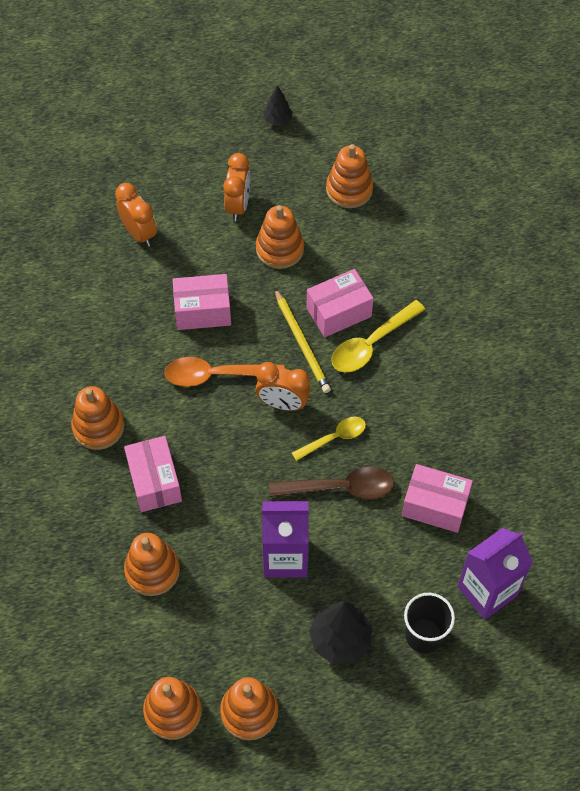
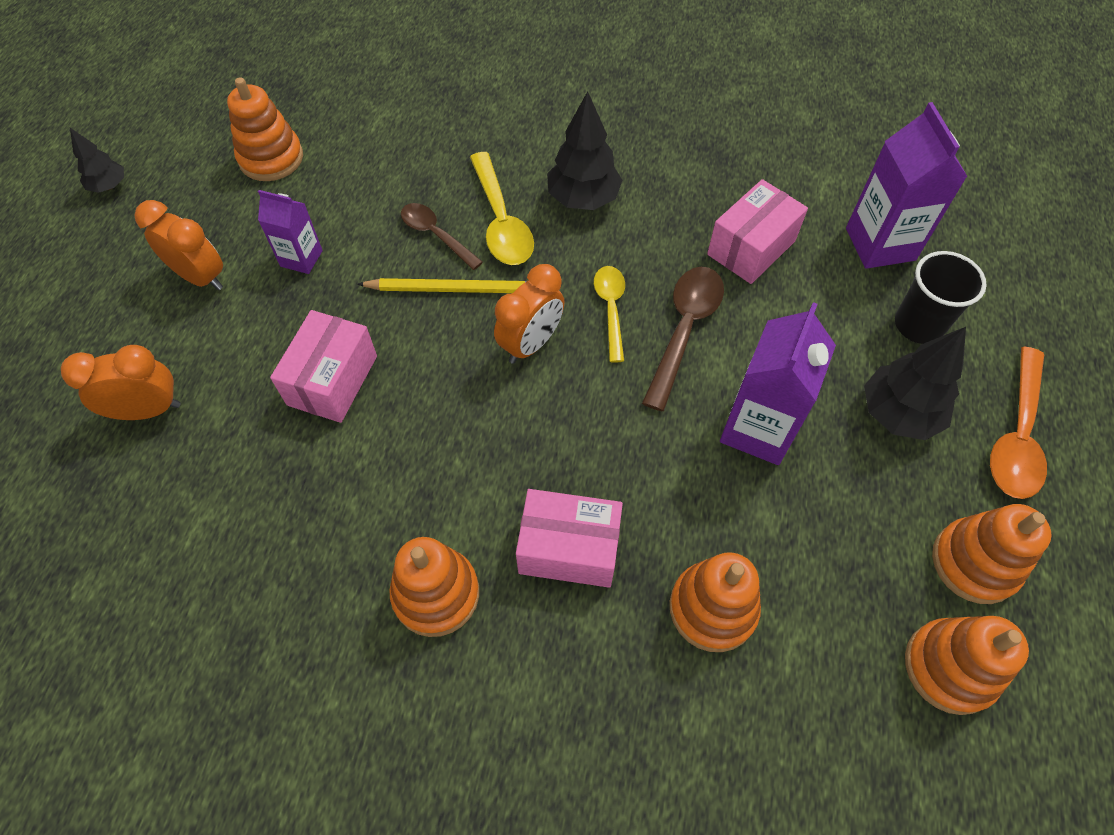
camera: 65 degrees left, 0 degrees up
(216, 375) = (442, 404): orange spoon -> orange spoon (1016, 436)
(280, 249) = (301, 258): orange stacking toy -> purple carton
(339, 312) = (436, 235): pink box -> brown spoon
(419, 384) = (583, 199): none -> black tree

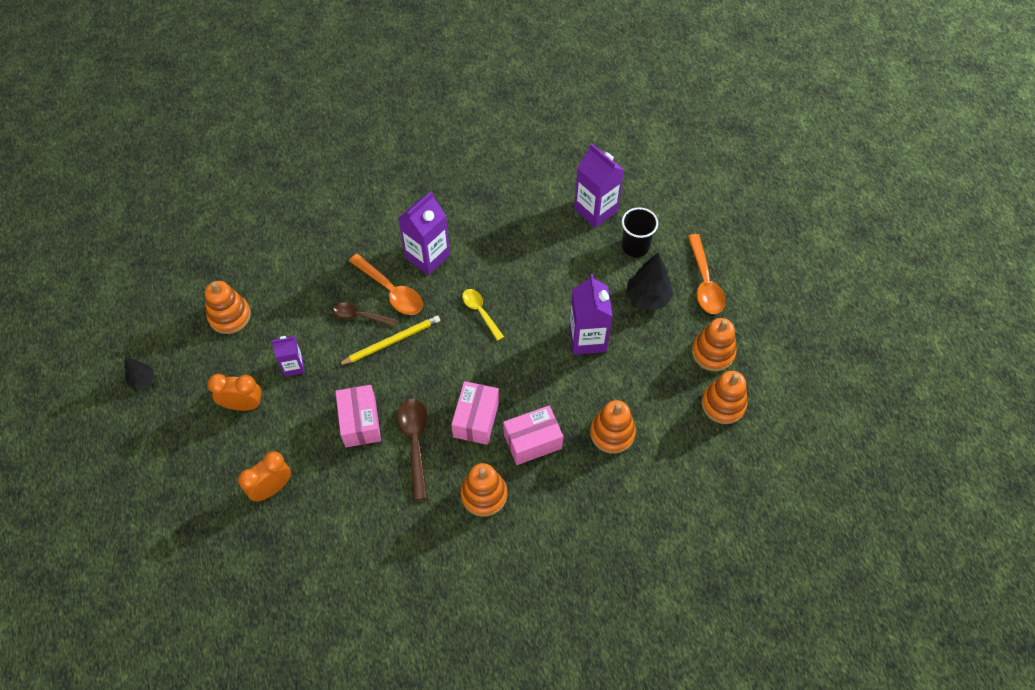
camera: 30 degrees left, 0 degrees up
(501, 221) = (391, 291): yellow spoon -> orange spoon
(531, 344) = (451, 351): orange clock -> none
(583, 199) = (427, 256): black tree -> purple carton
(684, 330) = (524, 305): brown spoon -> brown spoon (415, 443)
(751, 248) = (532, 243): pink box -> pink box (476, 419)

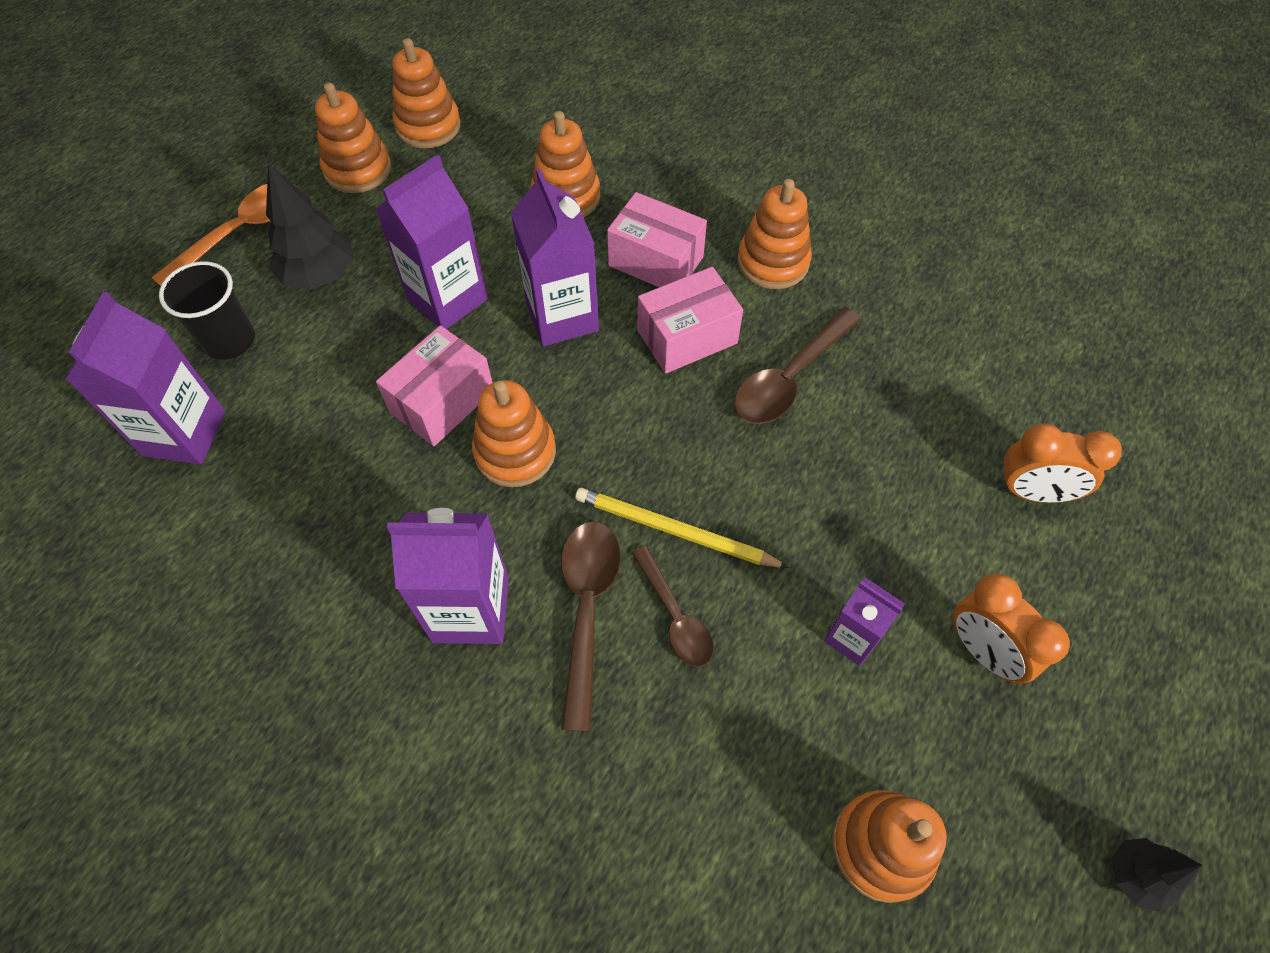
camera: 130 degrees left, 0 degrees up
(360, 422) = (833, 465): pink box -> pink box (442, 401)
(391, 291) = (587, 609): orange spoon -> brown spoon
(480, 312) = (515, 452): yellow spoon -> orange stacking toy
(535, 377) = (562, 317): none -> purple carton

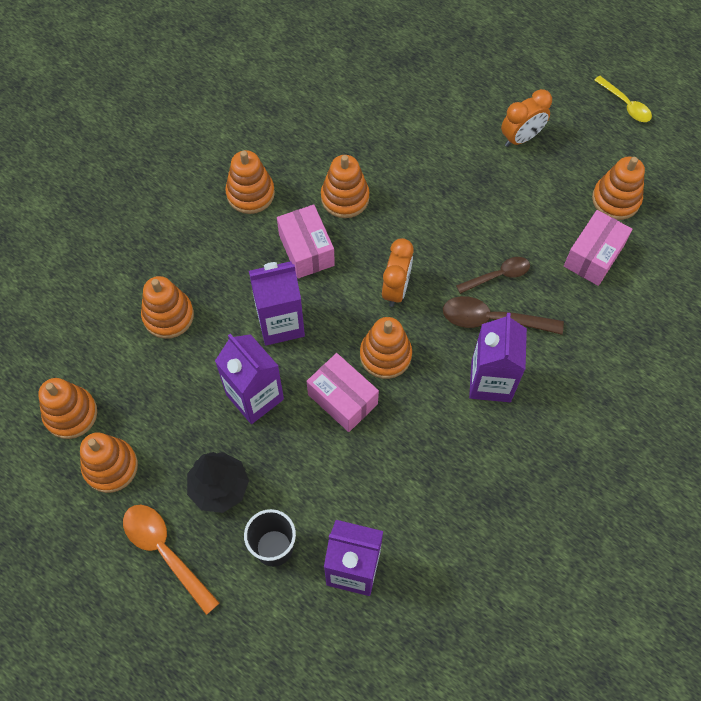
camera: 85 degrees left, 5 degrees up
(656, 261) = (239, 262): pink box -> pink box (593, 256)
(674, 531) = (445, 271): yellow pencil -> none
(789, 378) = (345, 198): brown spoon -> orange stacking toy
(852, 637) = (512, 193): purple carton -> none
(1032, 492) = (431, 95): orange clock -> orange clock (396, 289)
(1136, 875) = (625, 104): black tree -> yellow spoon

